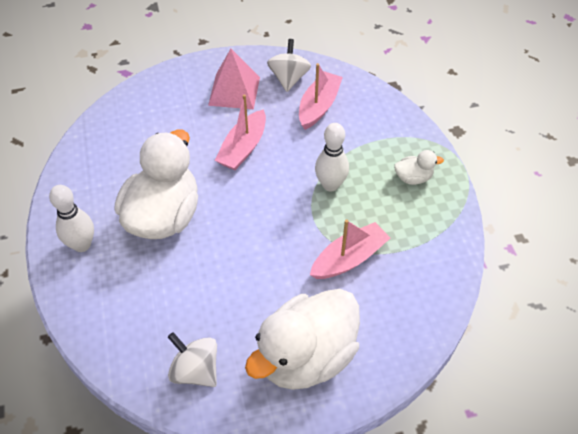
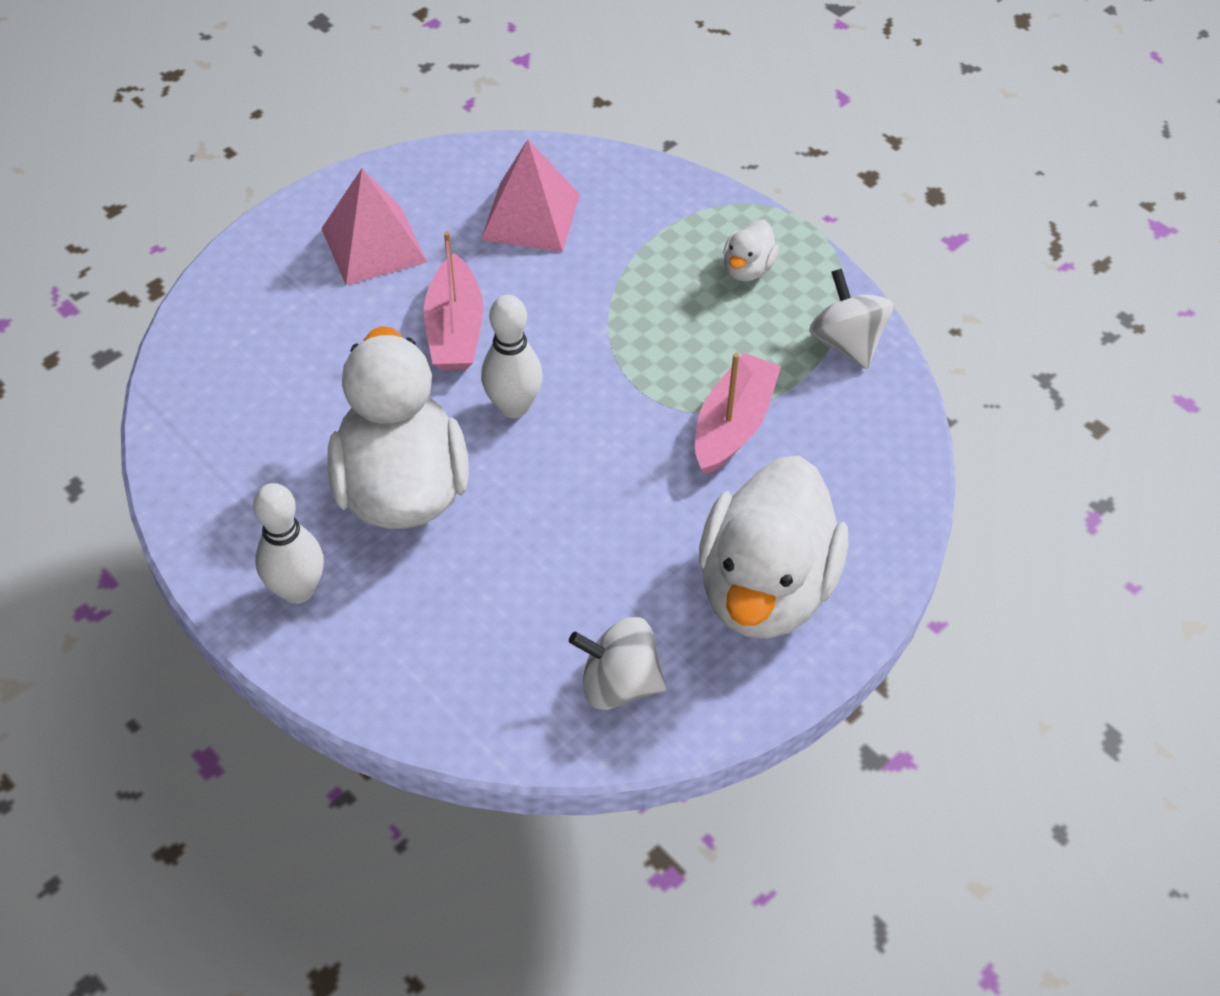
camera: 30 degrees left, 0 degrees up
(289, 78) = (450, 190): white spinning top -> white spinning top (847, 342)
(319, 106) = (530, 216): pink boat -> pink pyramid
(330, 185) = (632, 330): white bowling pin -> white bowling pin (513, 407)
(413, 178) = (747, 269): white duck -> white duck turned 150 degrees clockwise

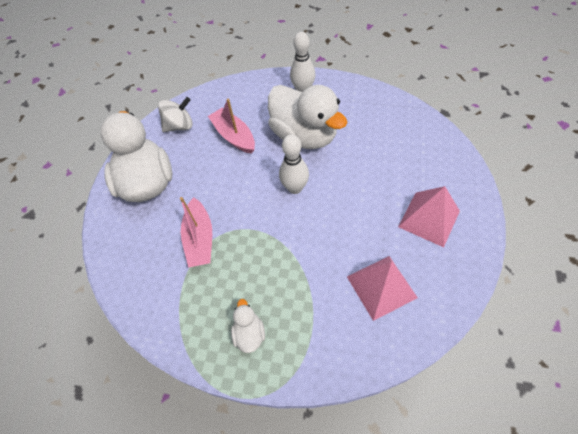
camera: 150 degrees right, 5 degrees up
(455, 330) = (350, 203): pink boat -> pink boat (234, 136)
(847, 342) = (171, 321): white spinning top -> none

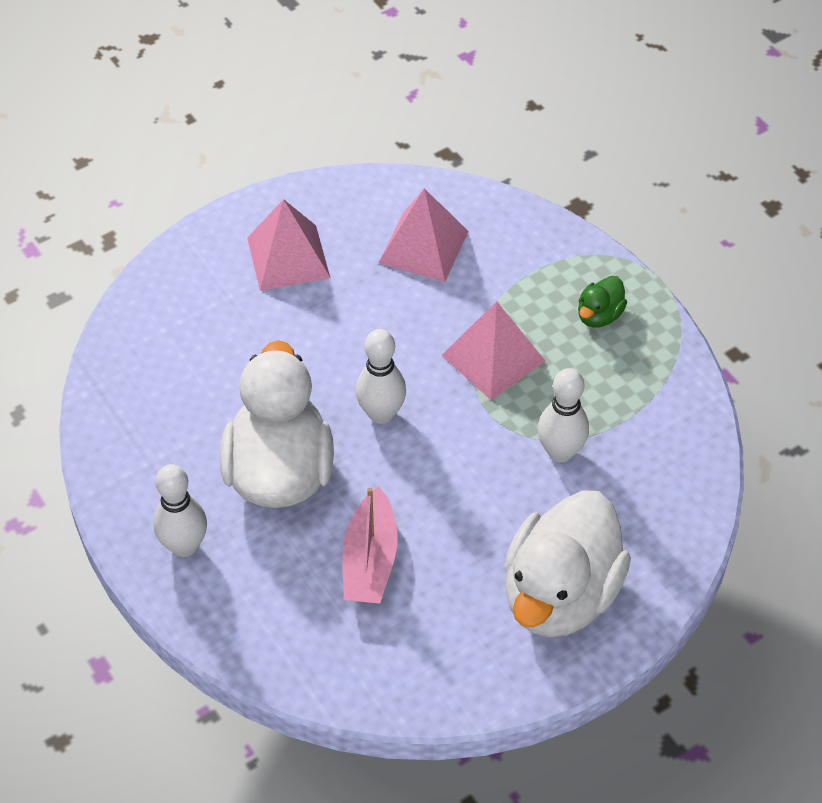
camera: 140 degrees left, 5 degrees down
(180, 126) = (426, 657): white spinning top -> none
(200, 239) = (560, 452): pink boat -> white bowling pin
(249, 333) = (599, 315): white duck -> green duck
(277, 257) = (493, 357): none -> pink pyramid

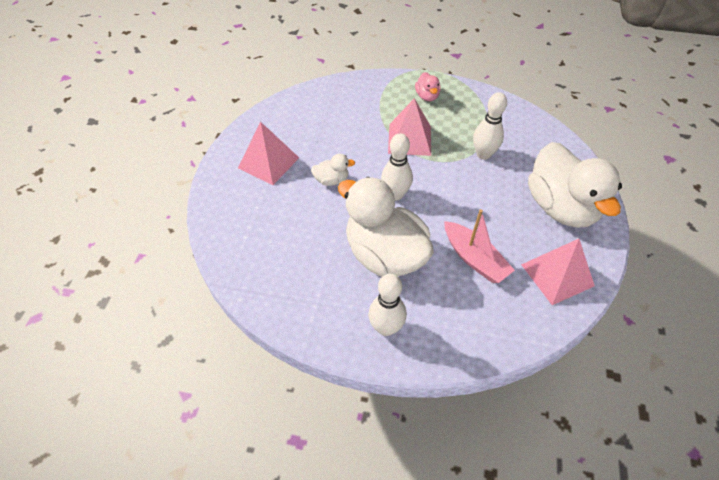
camera: 45 degrees left, 0 degrees up
(331, 337) = (331, 180): none -> white duck
(423, 247) = (324, 118): pink pyramid -> pink pyramid (557, 275)
(599, 315) = (427, 96): green duck -> pink duck

